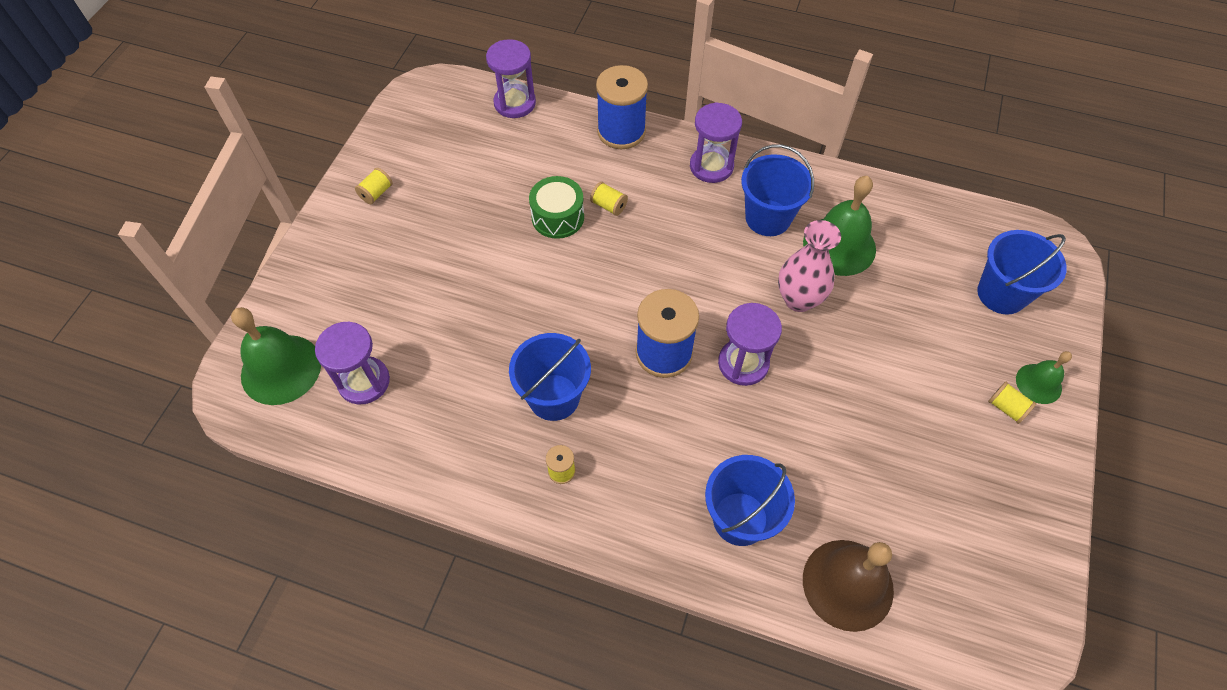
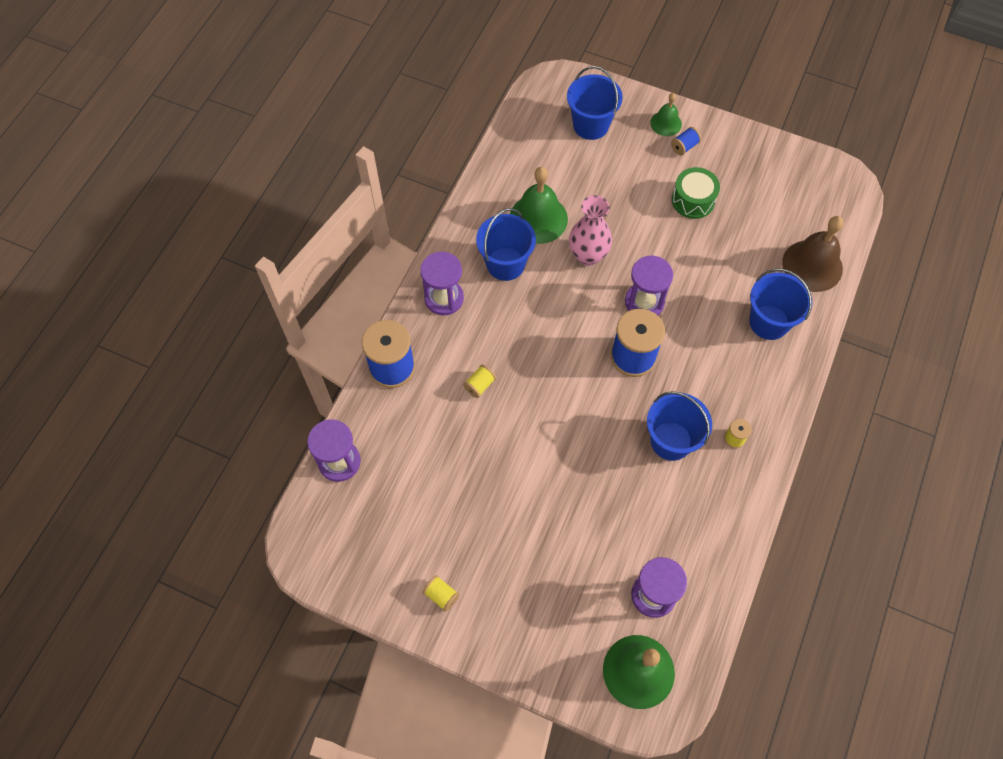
camera: 85 degrees left, 5 degrees up
(558, 217) = (488, 429): green drum -> green drum (693, 200)
(1006, 408) = (684, 146): yellow spool -> blue spool

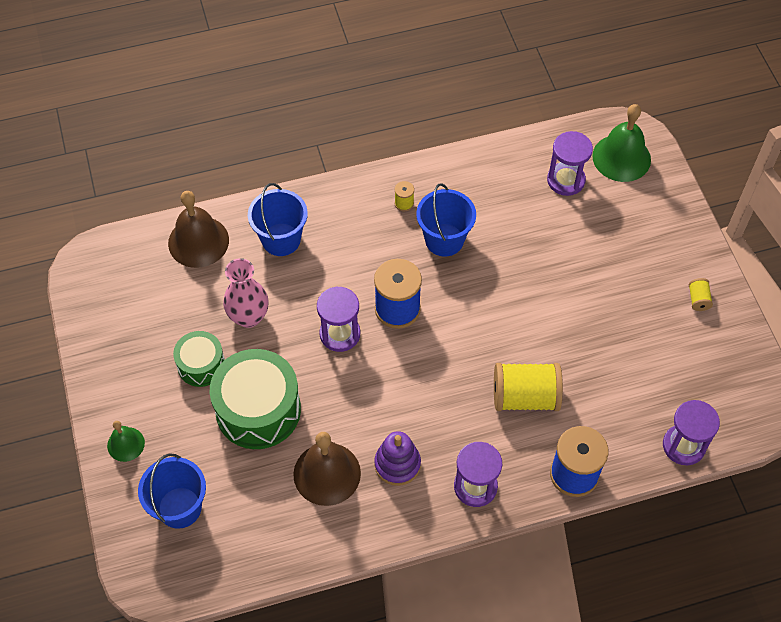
camera: 130 degrees left, 5 degrees down
(480, 385) = (525, 397): yellow spool -> yellow spool, size x2.24
(505, 264) = (397, 464): blue bucket -> purple stacking toy
(538, 218) = (327, 473): green bell -> brown bell
(588, 255) = (331, 406): pink vase -> pink vase (249, 317)
(625, 211) = (258, 410): none -> green drum
(684, 146) = (143, 410): blue spool -> none

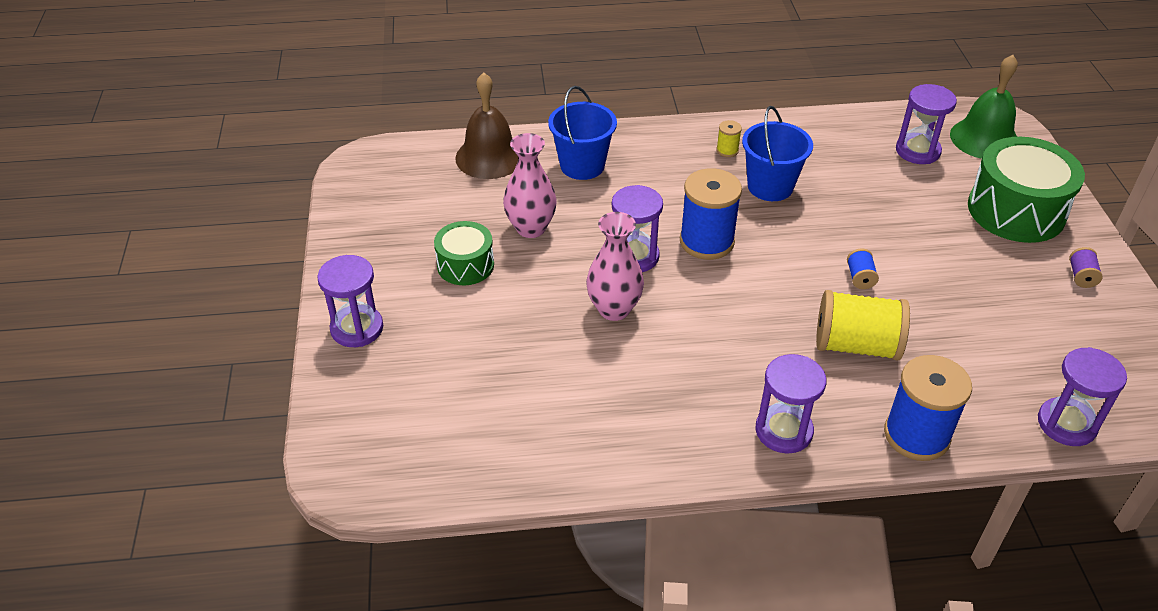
camera: 10 degrees right, 15 degrees down
(126, 444) = (357, 328): green bell -> purple hourglass
(180, 507) = (404, 401): blue bucket -> none
(258, 410) = (522, 316): green drum -> green drum (1016, 210)
(327, 473) = (594, 391): brown bell -> none
(331, 391) = (614, 309): none -> pink vase
(397, 464) = (685, 393): purple stacking toy -> none
(524, 328) = (860, 278): none -> blue spool
(698, 299) = (1081, 276): yellow spool -> purple spool

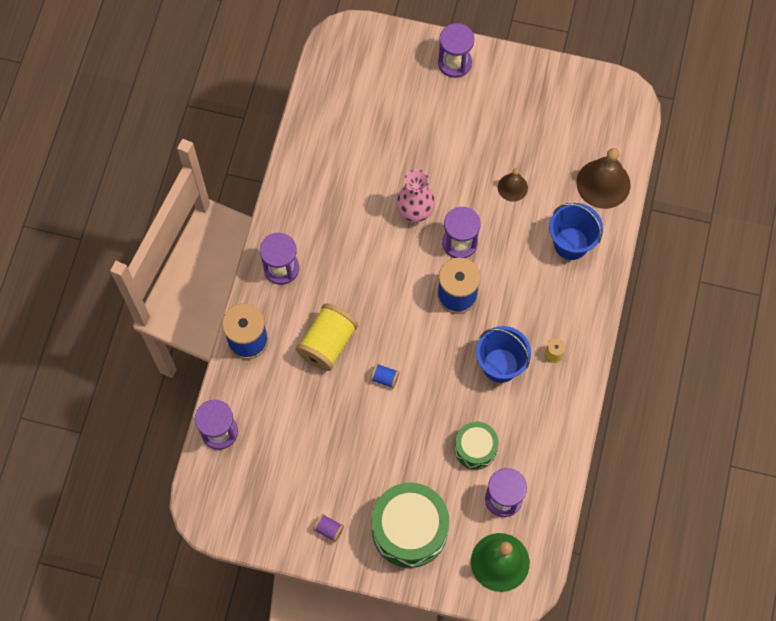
camera: 110 degrees right, 25 degrees up
(465, 265) = (489, 137): green drum -> green drum (475, 448)
(531, 228) = (512, 187): pink vase -> brown bell

